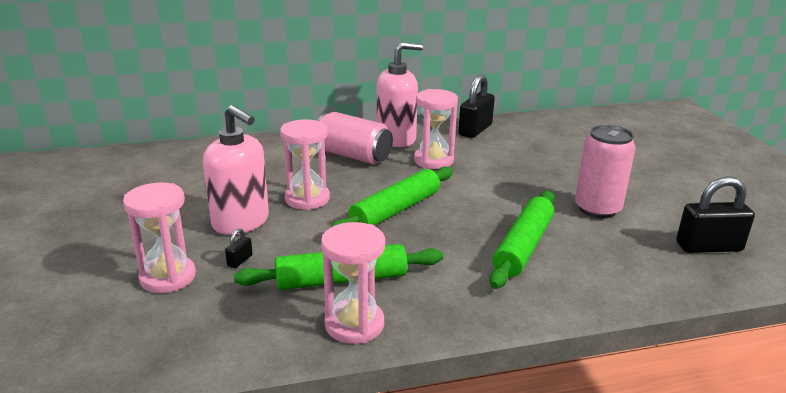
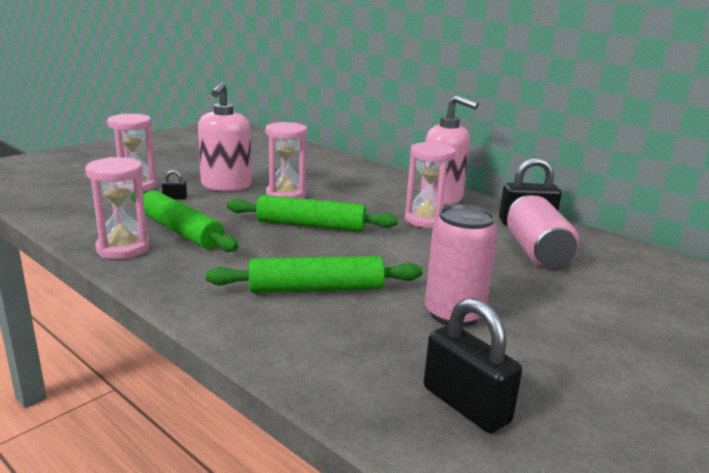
camera: 55 degrees right, 5 degrees down
(353, 156) = (381, 192): pink can -> pink can (536, 252)

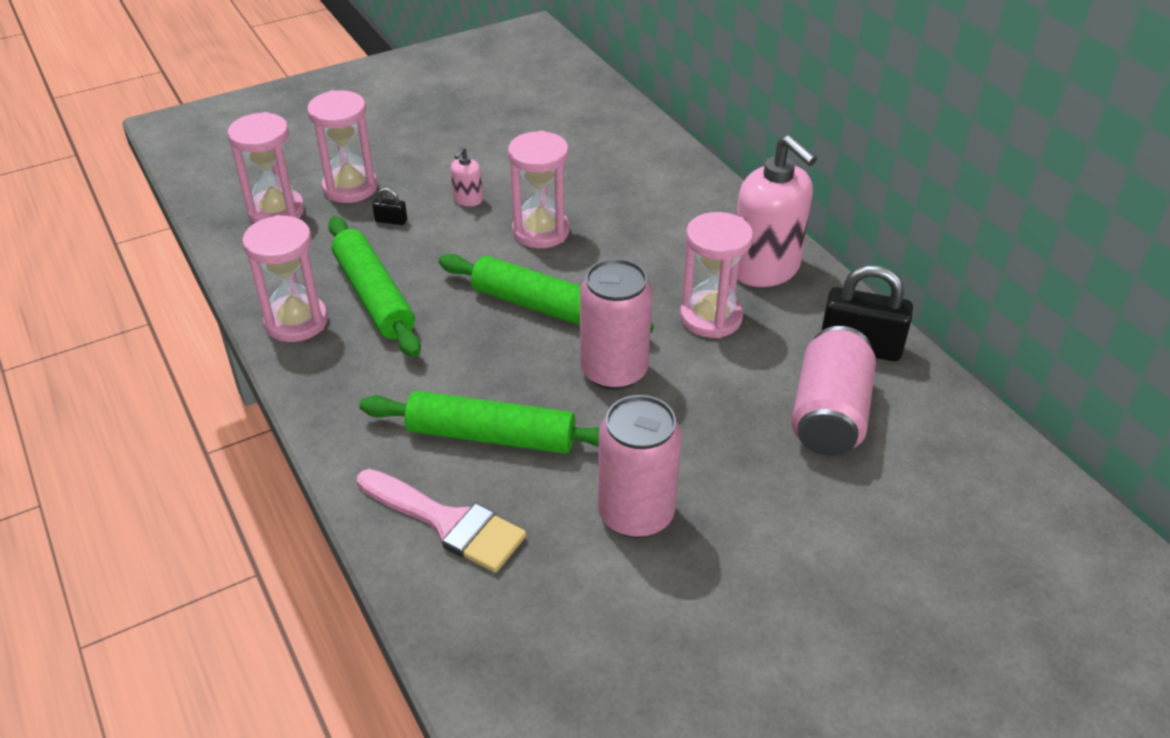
camera: 20 degrees right, 20 degrees up
(82, 200) = (276, 211): none -> pink hourglass
(226, 186) = (468, 200): pink soap dispenser -> pink soap dispenser, size x0.43
(313, 339) = (448, 522): none -> pink brush
(382, 248) = (614, 371): none -> pink can
(466, 404) = (563, 656): black padlock -> none

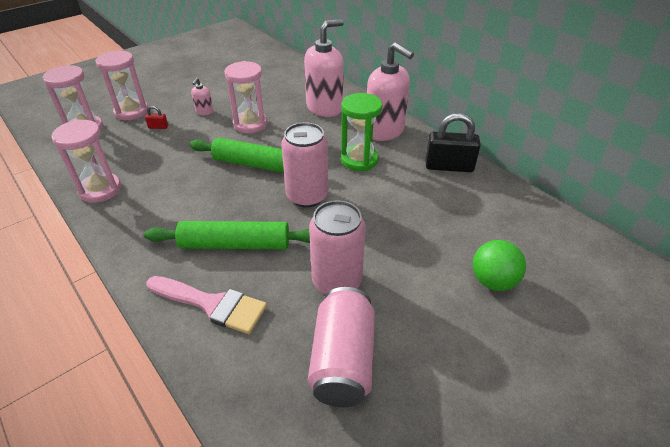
camera: 10 degrees left, 0 degrees up
(374, 296) = (150, 170): green rolling pin -> none
(391, 221) = (158, 127): black padlock -> red padlock
(671, 213) = (325, 108): none -> pink soap dispenser
(711, 317) = (359, 160): pink hourglass -> green hourglass
(829, 415) = (441, 206): pink can -> pink can (343, 360)
(879, 547) = (493, 281): none -> green ball

